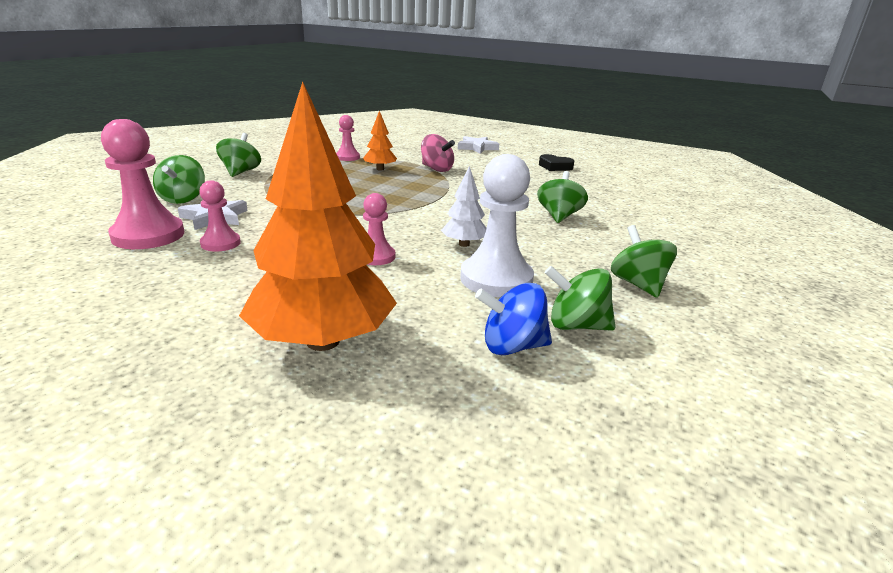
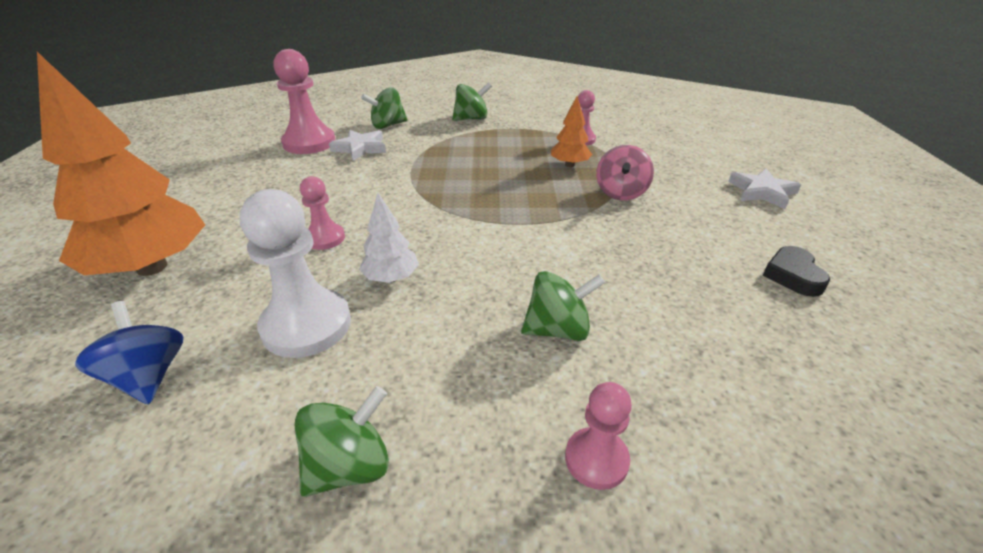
camera: 65 degrees right, 10 degrees up
(220, 243) = (311, 169): pink pawn -> pink pawn (596, 459)
(576, 325) = (203, 419): green spinning top -> none

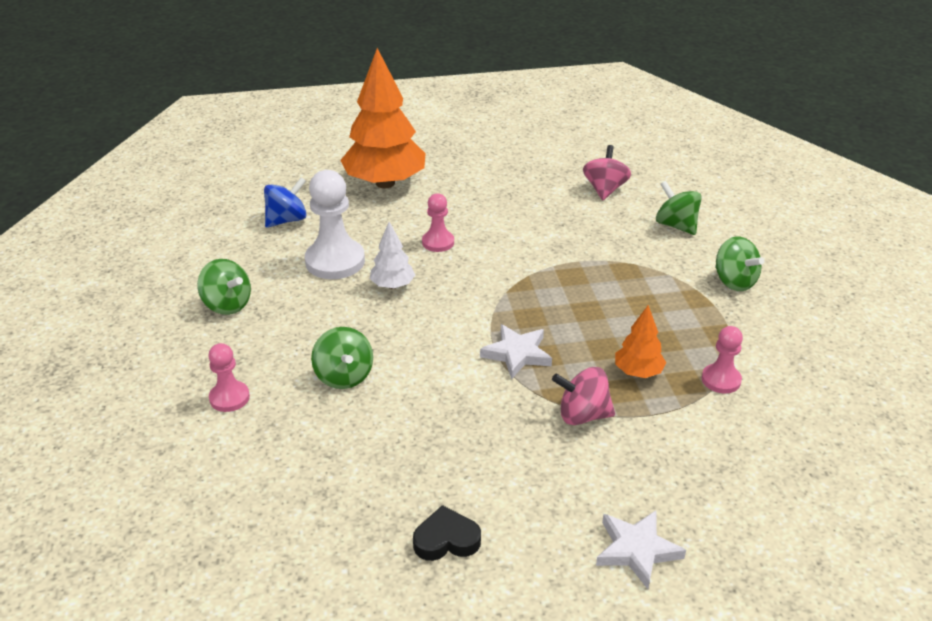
camera: 80 degrees right, 0 degrees up
(309, 143) = (605, 189): pink pawn -> pink spinning top
(360, 148) = (608, 221): white star -> white star (517, 354)

